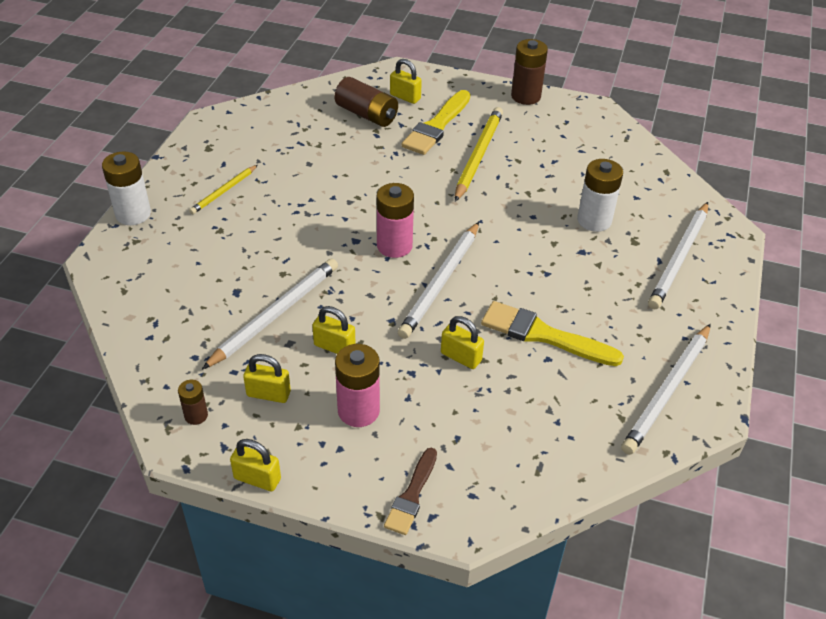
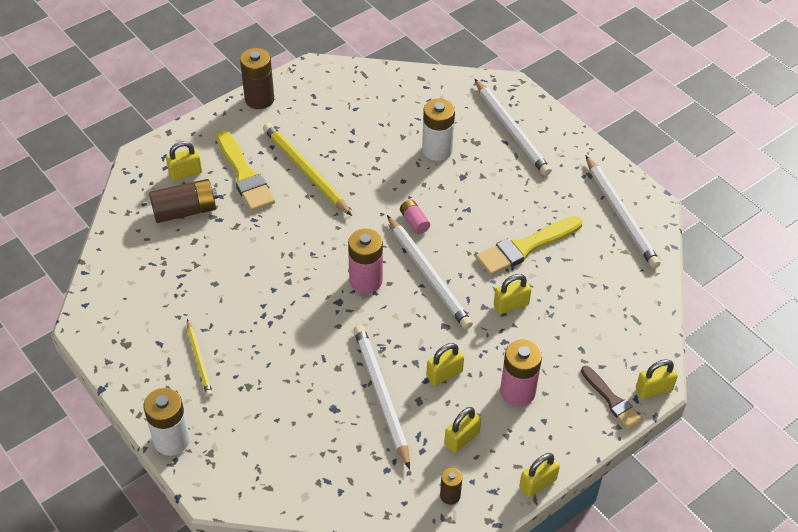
camera: 55 degrees left, 5 degrees up
(457, 527) = (653, 389): none -> yellow padlock
(493, 245) = (414, 222): none -> pink battery

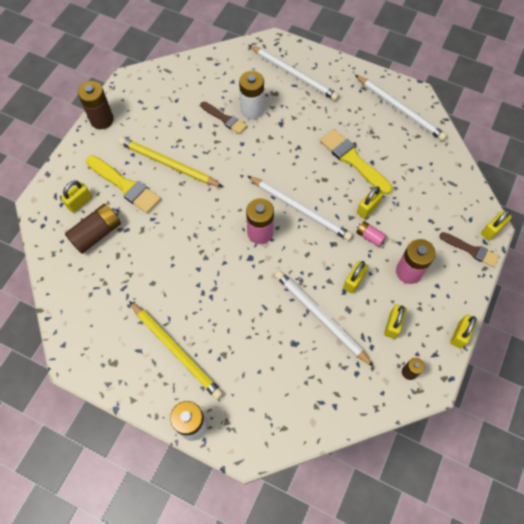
camera: 25 degrees left, 15 degrees up
(199, 360) = (176, 350): yellow pencil -> yellow pencil, size x1.75
(399, 148) = (224, 119): none -> brown brush
(414, 222) = (267, 172): pink battery -> pink battery (369, 236)
(525, 247) = (353, 160): yellow brush -> yellow brush turned 105 degrees clockwise

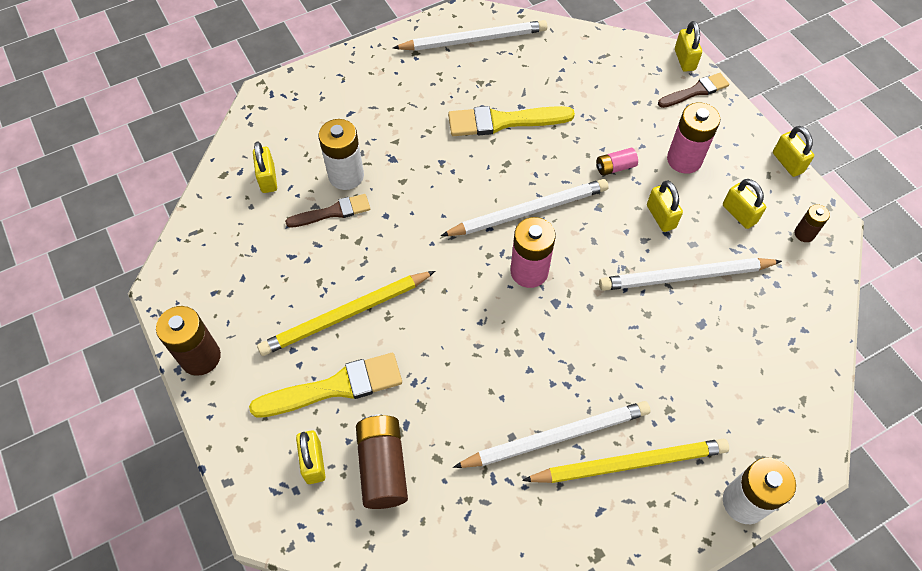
camera: 55 degrees left, 5 degrees down
(294, 74) = (334, 104): white pencil -> white pencil (556, 436)
(368, 208) = (577, 146): yellow padlock -> yellow padlock (268, 178)

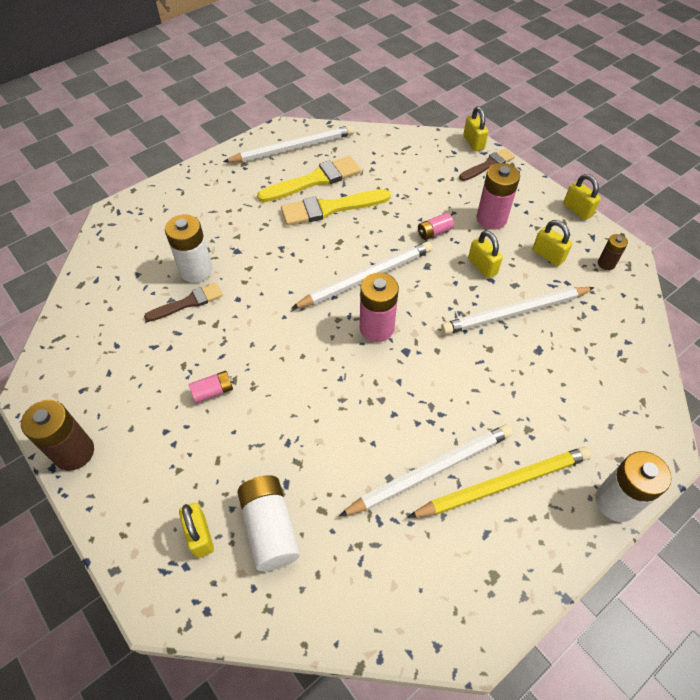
camera: 10 degrees left, 5 degrees down
(268, 178) = (123, 282): yellow padlock -> none
(335, 387) = (211, 459): yellow brush -> yellow brush (314, 180)
(346, 315) = (213, 391): yellow pencil -> pink battery
(383, 466) = (269, 528): brown battery -> white battery

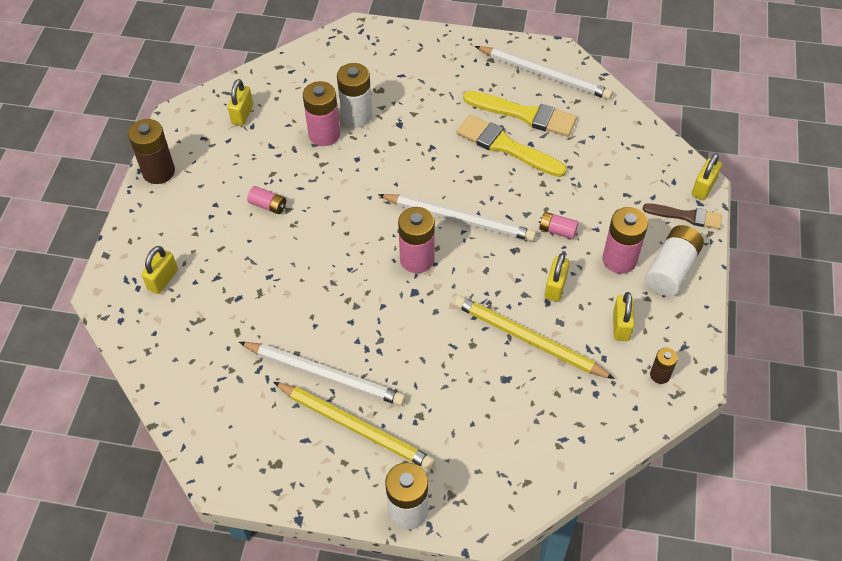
camera: 50 degrees right, 0 degrees up
(188, 303) = (324, 134): brown brush -> pink battery
(269, 528) = (200, 312): white battery -> white battery (671, 269)
(515, 313) = (528, 340): white pencil -> yellow pencil
(577, 210) = (706, 316): yellow padlock -> yellow padlock (242, 114)

